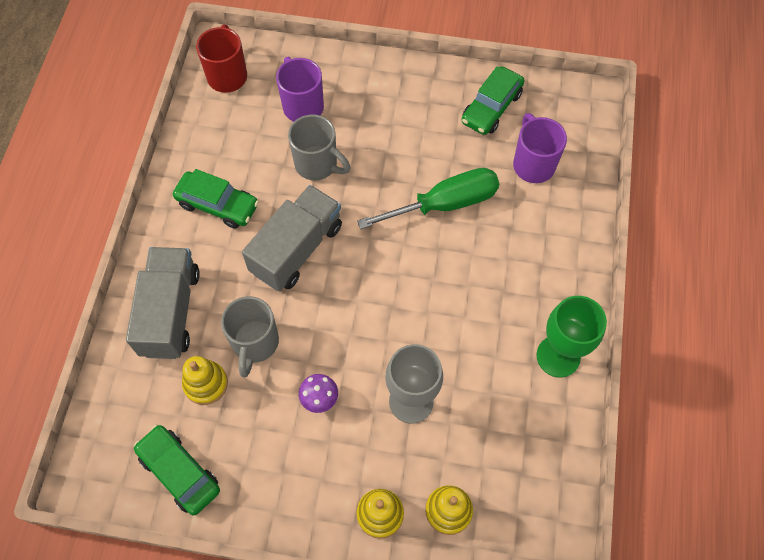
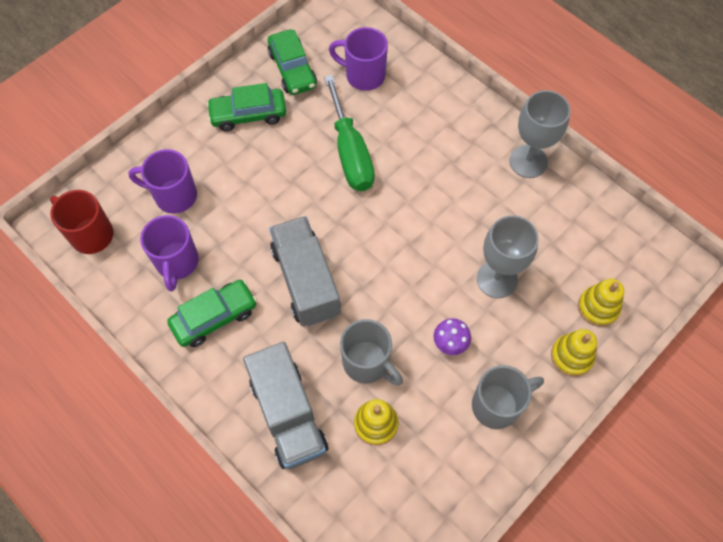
camera: 55 degrees left, 0 degrees up
(170, 312) = (288, 415): grey truck -> grey truck turned 150 degrees counterclockwise
(180, 472) = (440, 490): green car -> green car (248, 115)
(245, 148) = (177, 263): none -> purple mug
(317, 164) = (240, 218): grey mug -> grey mug (497, 405)
(445, 204) = (350, 153): green screwdriver -> green screwdriver turned 150 degrees clockwise
(558, 356) = (528, 161): green goblet -> grey goblet

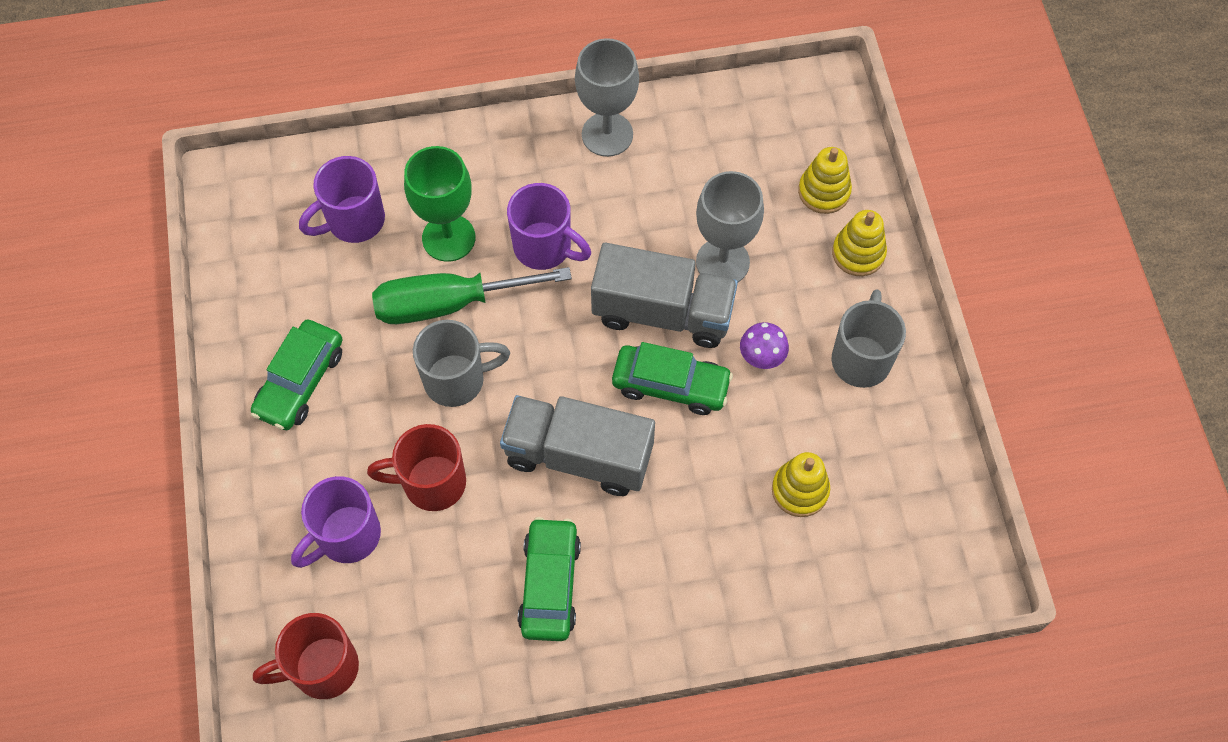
camera: 55 degrees left, 0 degrees up
(177, 263) = (445, 586): purple mug -> purple mug (545, 247)
(234, 216) = (431, 483): none -> red mug
(288, 415) = (727, 575): grey truck -> grey truck (662, 312)
(292, 69) = (276, 292): green car -> green car (671, 385)
(350, 153) = (448, 303): green screwdriver -> green screwdriver turned 150 degrees clockwise
(367, 363) = (726, 454): grey mug -> grey mug (457, 379)
(391, 126) = (448, 238): none -> green goblet

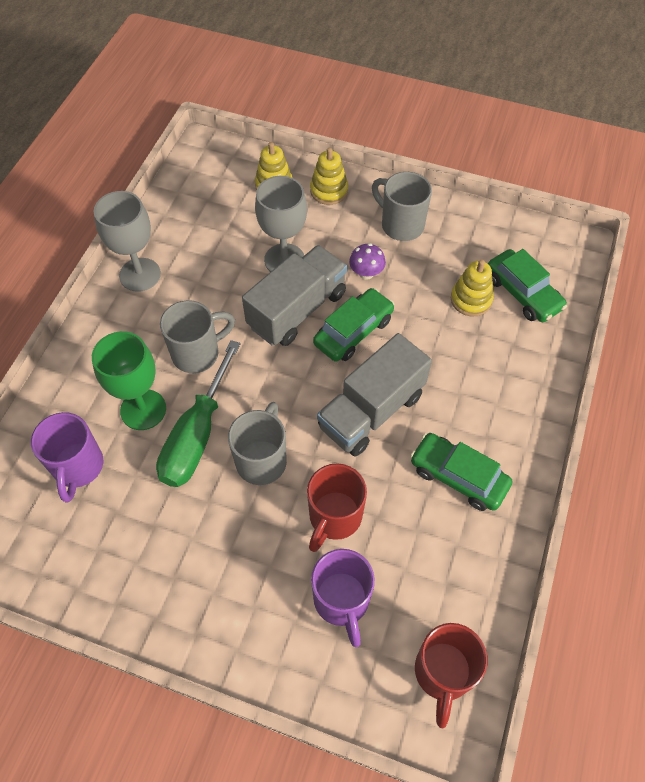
camera: 60 degrees left, 5 degrees down
(300, 381) = (187, 574): green car -> green car (522, 293)
(545, 247) = (198, 353): purple mug -> grey mug

